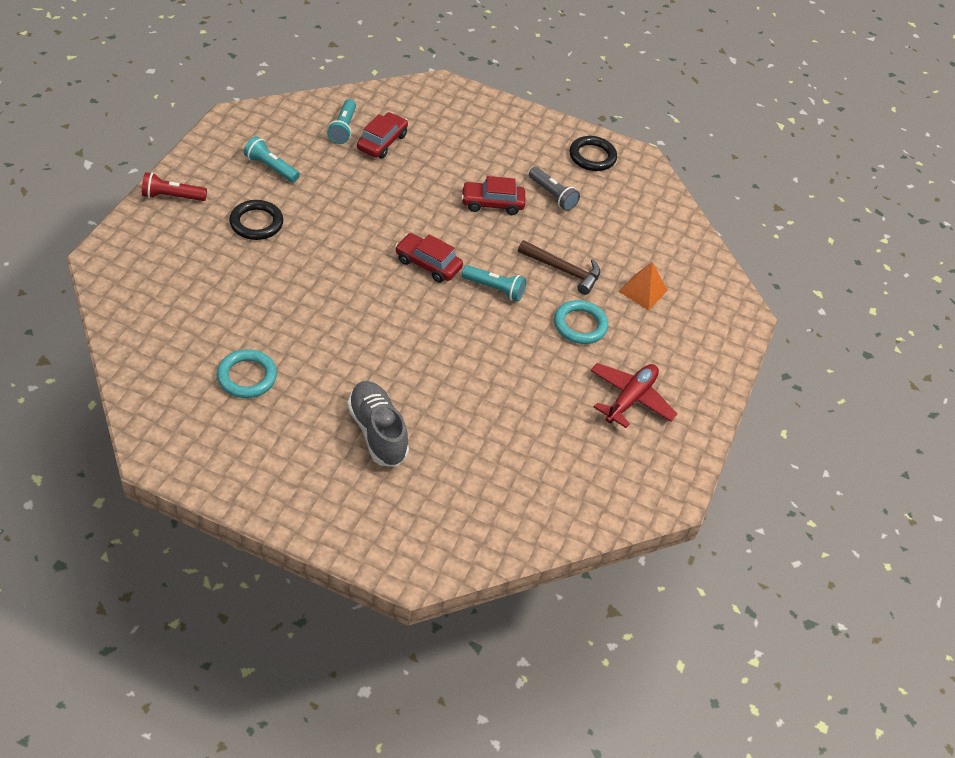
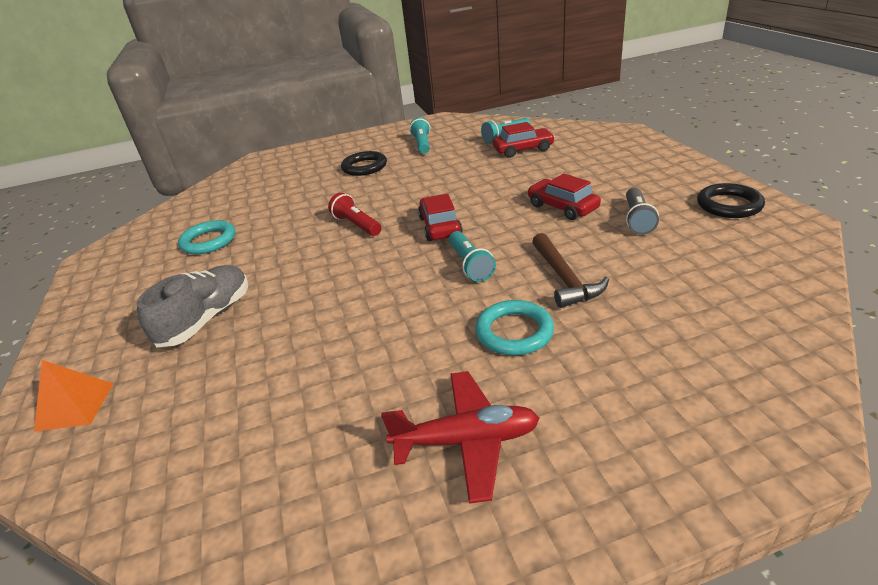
camera: 60 degrees right, 15 degrees down
(172, 196) = (342, 143): red flashlight -> red flashlight (356, 225)
(643, 291) = (644, 336): orange pyramid -> orange pyramid (75, 406)

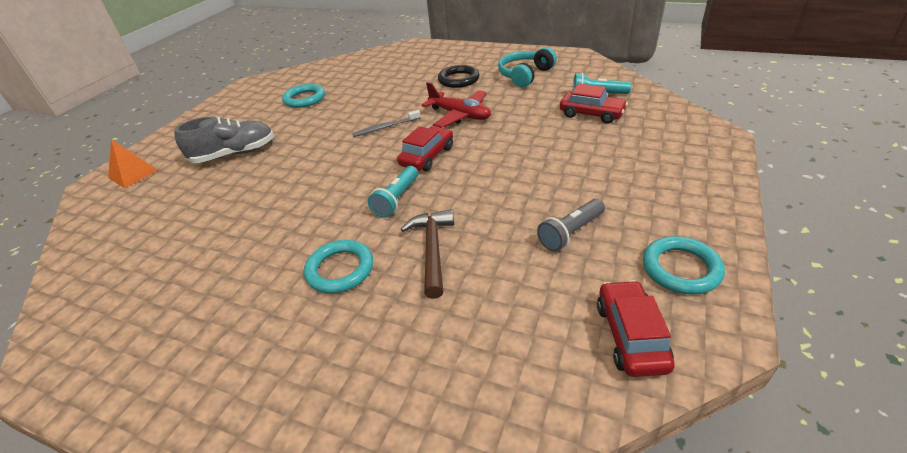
camera: 40 degrees right, 5 degrees up
(356, 225) = (385, 127): red flashlight -> grey toothbrush
(422, 144) = (525, 75): turquoise flashlight -> turquoise headphones
(466, 441) = (210, 323): red plane -> red plane (460, 115)
(562, 207) = (532, 186): red car -> red car (630, 336)
(564, 278) = (432, 250): brown hammer -> brown hammer turned 150 degrees clockwise
(729, 205) = (681, 269): black ring -> turquoise ring

